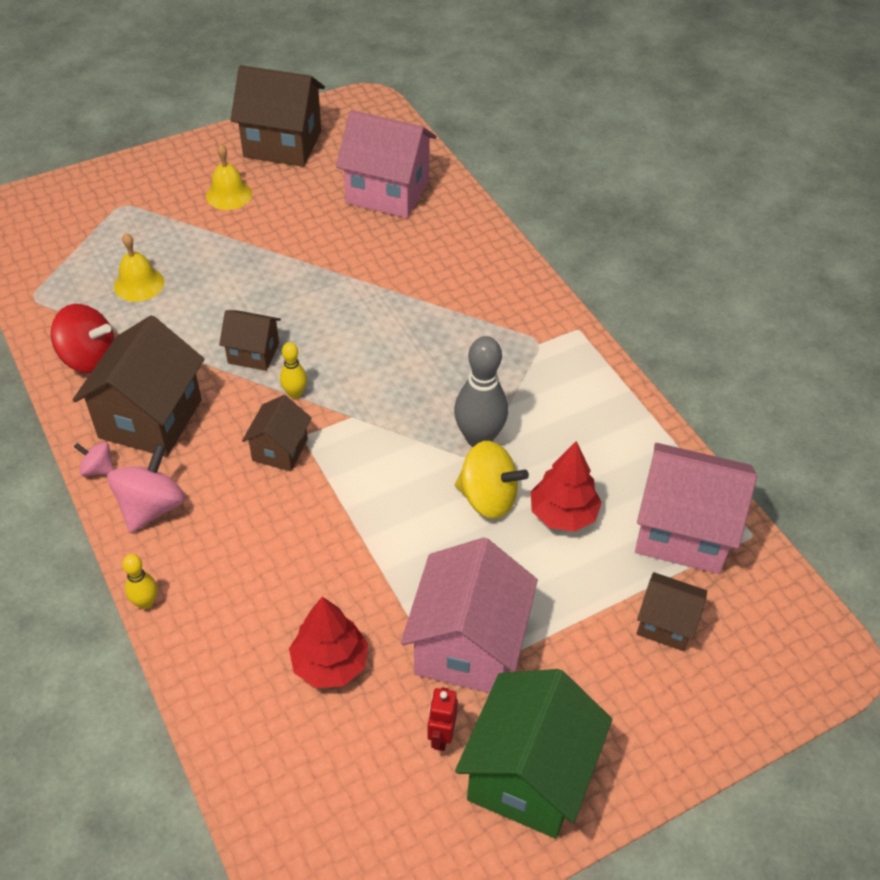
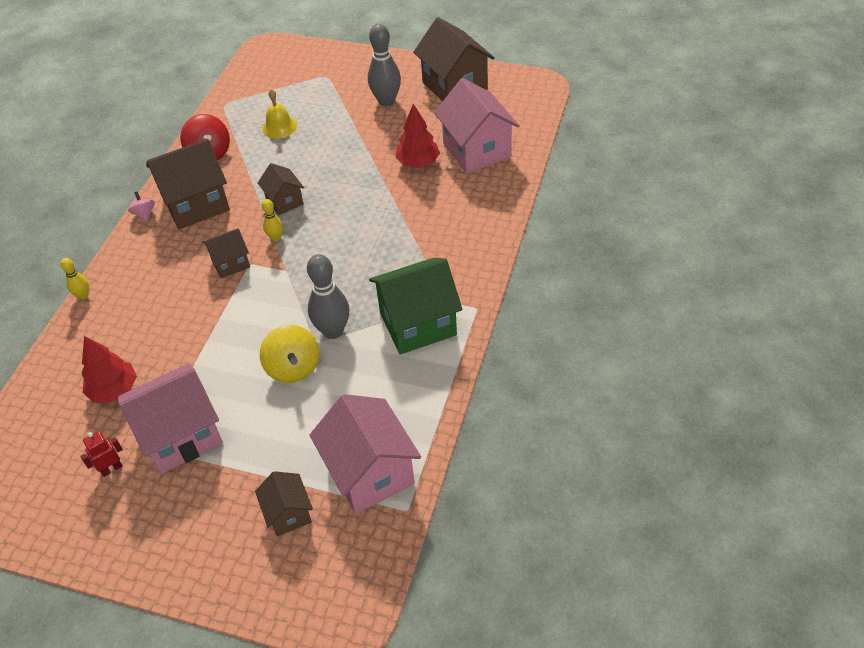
camera: 50 degrees right, 0 degrees up
(151, 507) = (142, 250): pink spinning top -> none
(229, 194) = (386, 101): yellow bell -> grey bowling pin
(528, 776) = (121, 525): green house -> green house (417, 324)
(563, 514) = (319, 408): red tree -> red tree (418, 162)

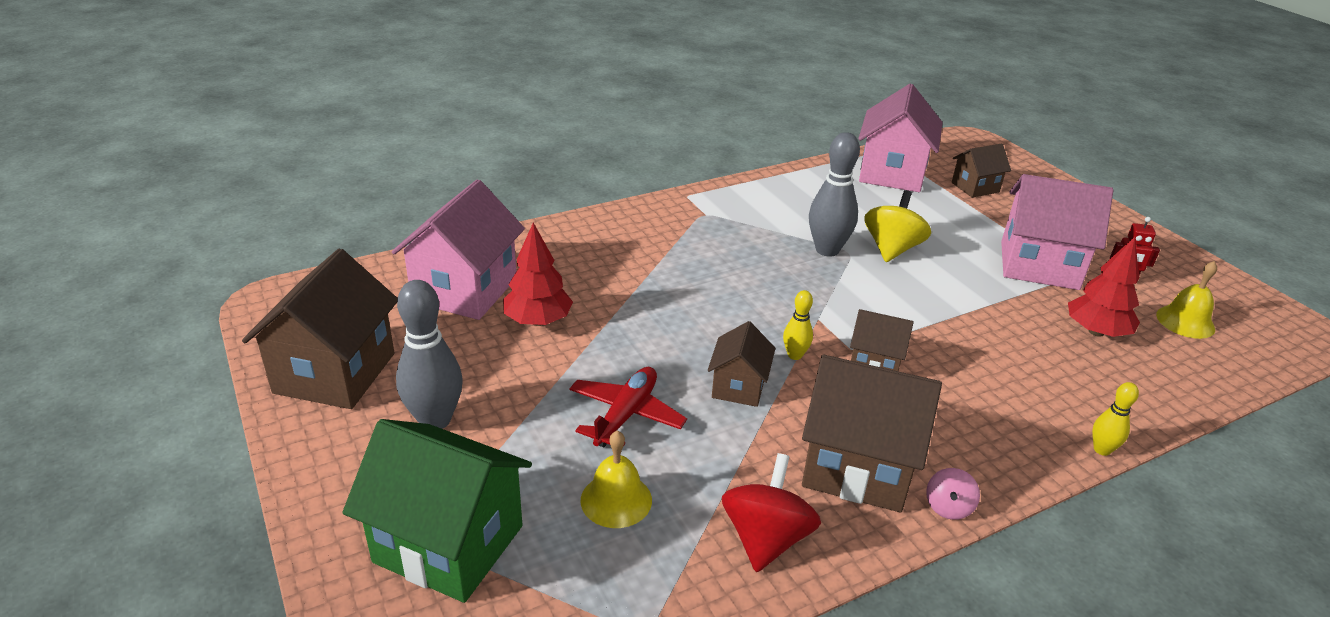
camera: 140 degrees left, 15 degrees down
(54, 451) = (1185, 321): none -> yellow bell
(288, 513) = (975, 187): brown house -> brown house turned 45 degrees clockwise
(317, 155) = (626, 415): none -> red plane
(417, 324) = (748, 214): green house -> green house (449, 544)

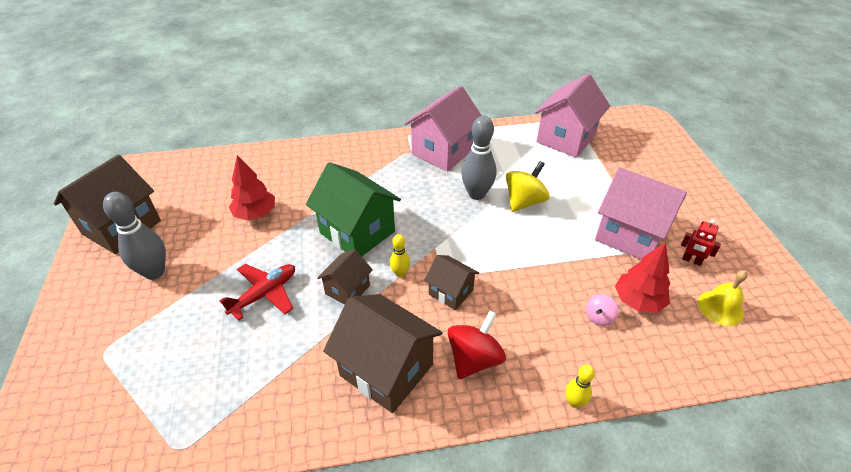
camera: 20 degrees right, 10 degrees up
(449, 544) = (110, 359): green house -> green house (357, 232)
(465, 290) = (227, 183): pink house -> pink house (443, 151)
(616, 500) = (220, 354): yellow bell -> none
(766, 539) = (292, 408): red spinning top -> red spinning top (474, 359)
(948, 507) = (428, 418): pink spinning top -> pink spinning top (599, 317)
(975, 187) = (623, 160): brown house -> none

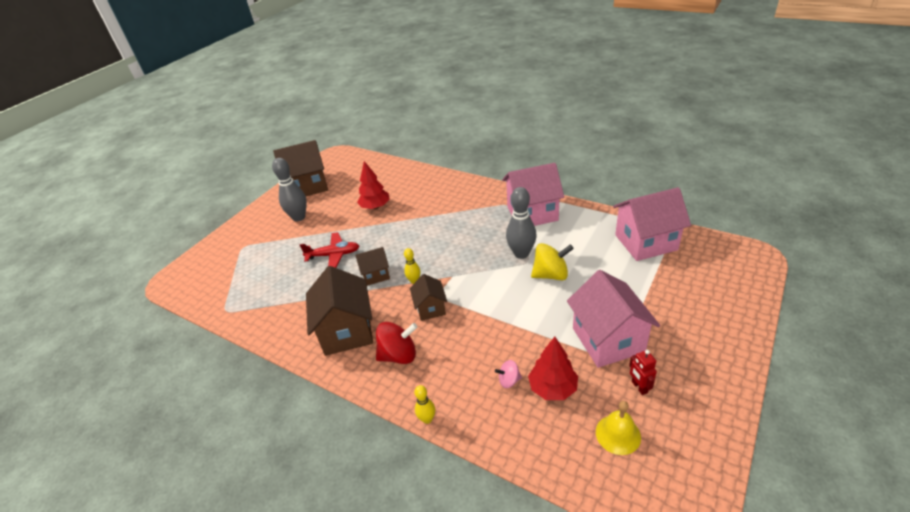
camera: 45 degrees right, 5 degrees down
(357, 232) = (417, 243): green house -> none

